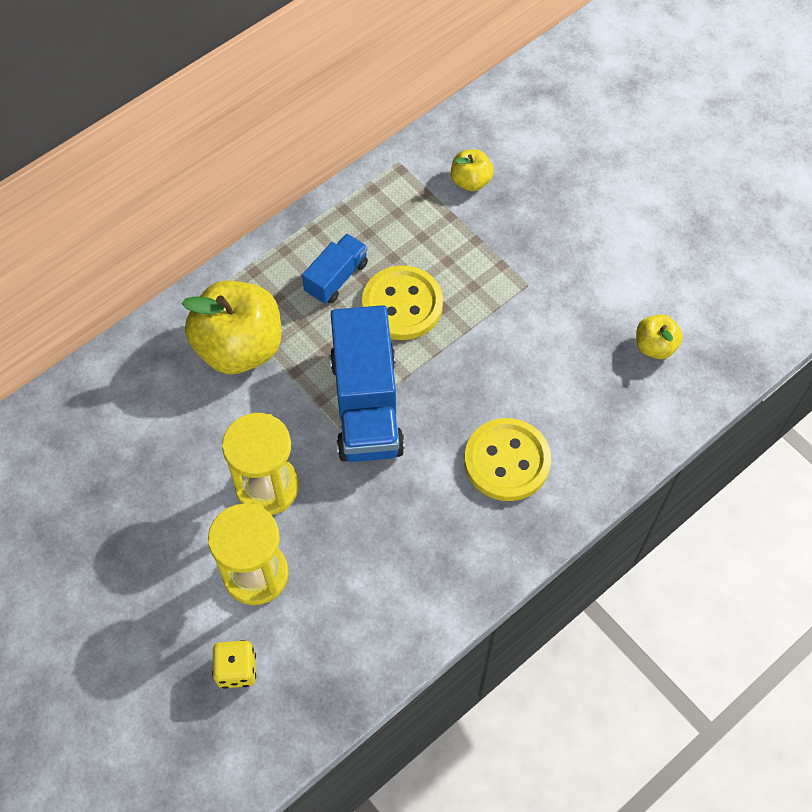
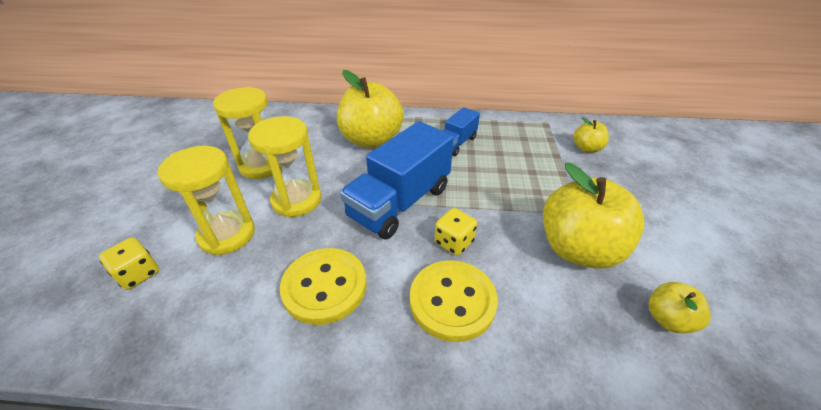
camera: 45 degrees right, 20 degrees down
(169, 482) = (262, 165): none -> yellow hourglass
(336, 278) = (456, 143): blue truck -> blue truck turned 135 degrees clockwise
(402, 305) = (480, 174): yellow button -> yellow button (324, 286)
(456, 407) = (454, 242): none -> yellow dice
(555, 329) = (578, 249): none -> yellow apple

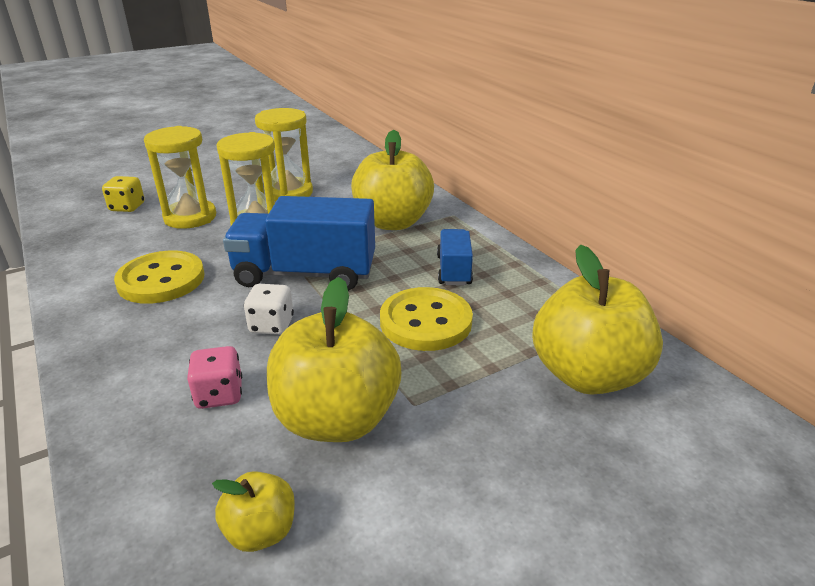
camera: 55 degrees right, 10 degrees down
(452, 301) = (186, 351): yellow button -> yellow button (425, 322)
(454, 242) = (271, 325): yellow dice -> white dice
(456, 143) = (454, 270): blue truck -> blue truck turned 90 degrees clockwise
(522, 297) = (219, 394): none -> pink dice
(586, 148) = (587, 375): yellow apple -> yellow apple, size x2.06

